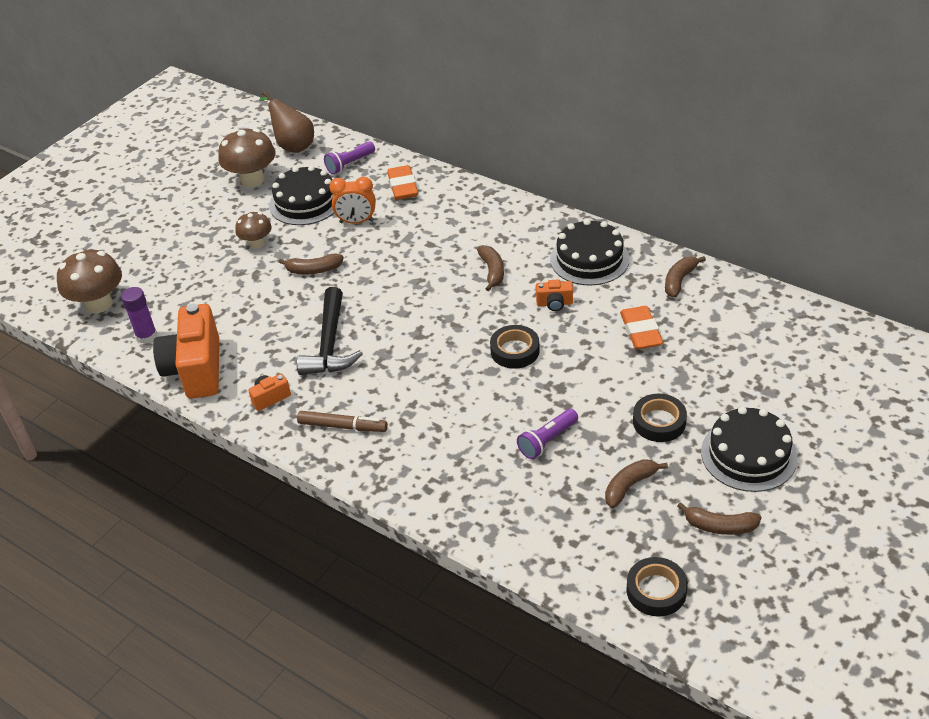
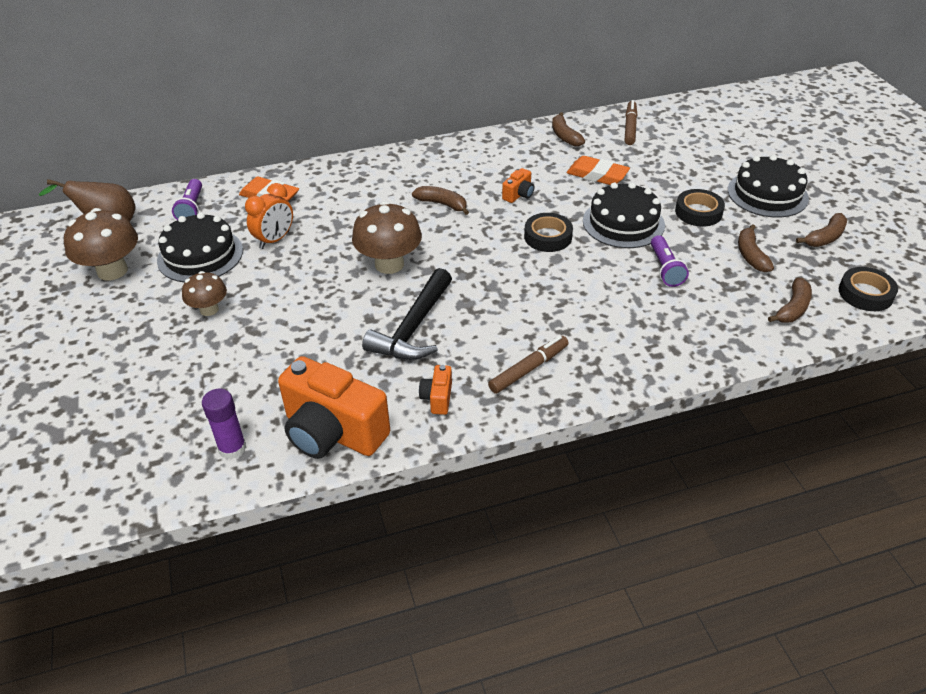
camera: 55 degrees left, 0 degrees up
(98, 304) = (125, 465): brown mushroom -> brown mushroom (389, 264)
(313, 270) = (301, 293): brown banana -> brown banana (792, 308)
(330, 344) = (413, 328): black hammer -> black hammer turned 75 degrees clockwise
(589, 259) = (491, 158): black cake -> black cake (623, 223)
(749, 311) = (630, 127): none -> brown marker

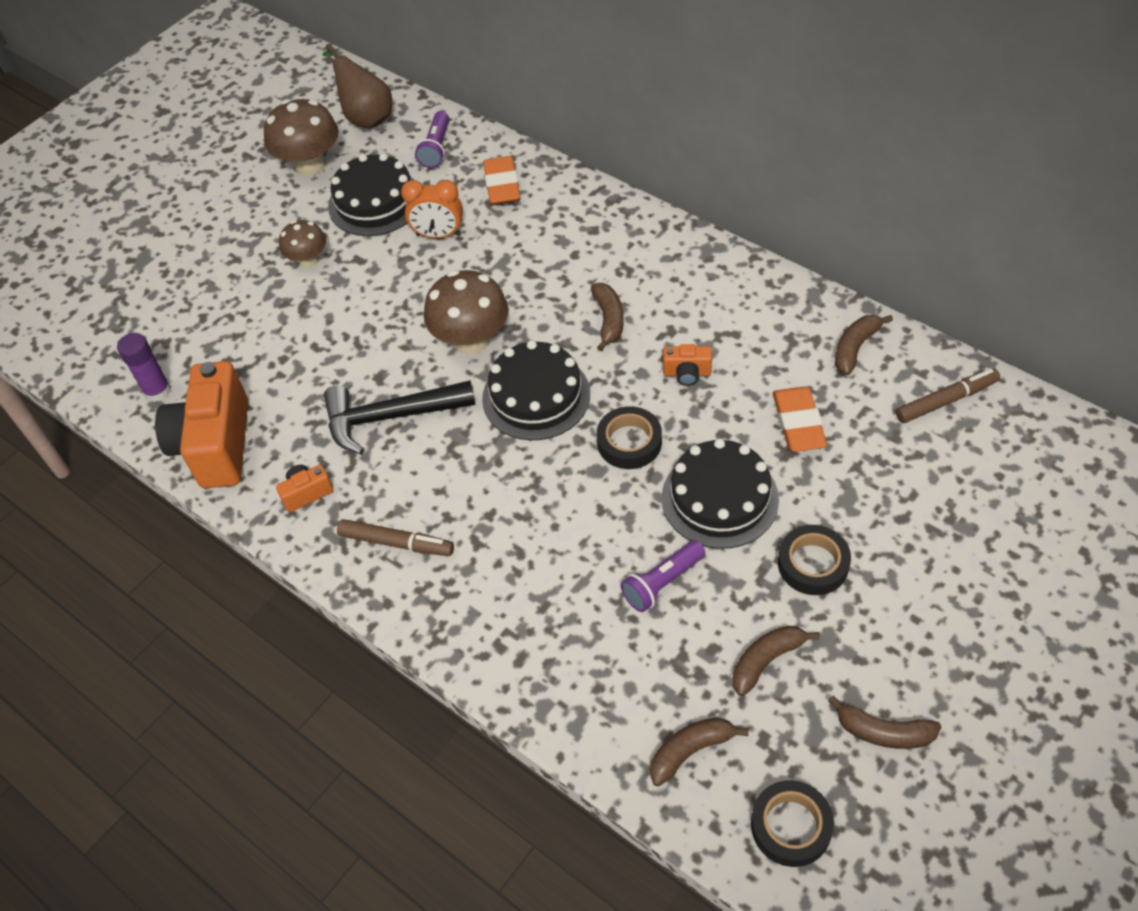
camera: 60 degrees right, 10 degrees up
(192, 208) = (436, 148): purple flashlight -> purple flashlight turned 45 degrees counterclockwise
(767, 194) = (930, 623): black cake -> black cake (536, 396)
(792, 308) = (690, 751): brown banana -> brown banana turned 150 degrees clockwise

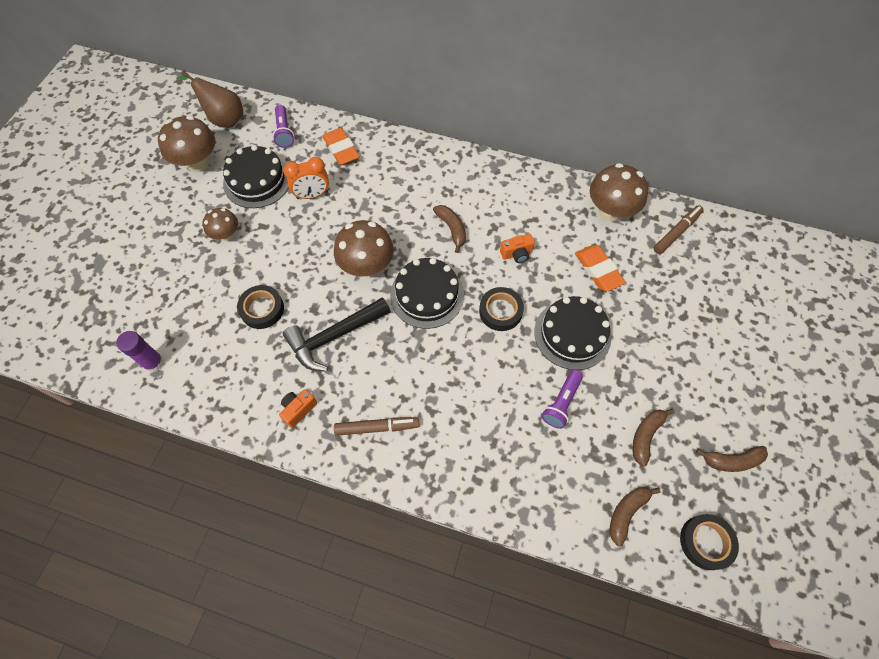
camera: 25 degrees left, 10 degrees up
(216, 445) = (216, 392): orange camera -> none
(813, 564) = (646, 362): black tape -> black tape (262, 309)
(855, 348) = (610, 211): brown banana -> brown mushroom

